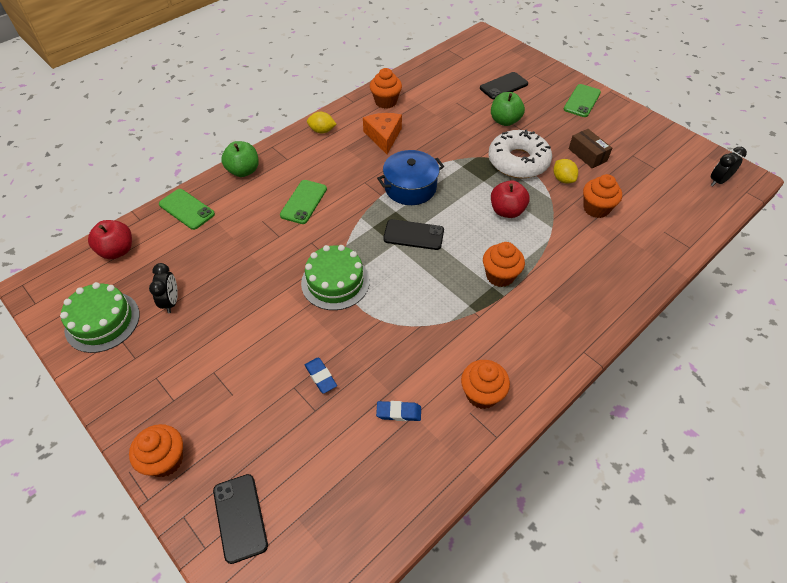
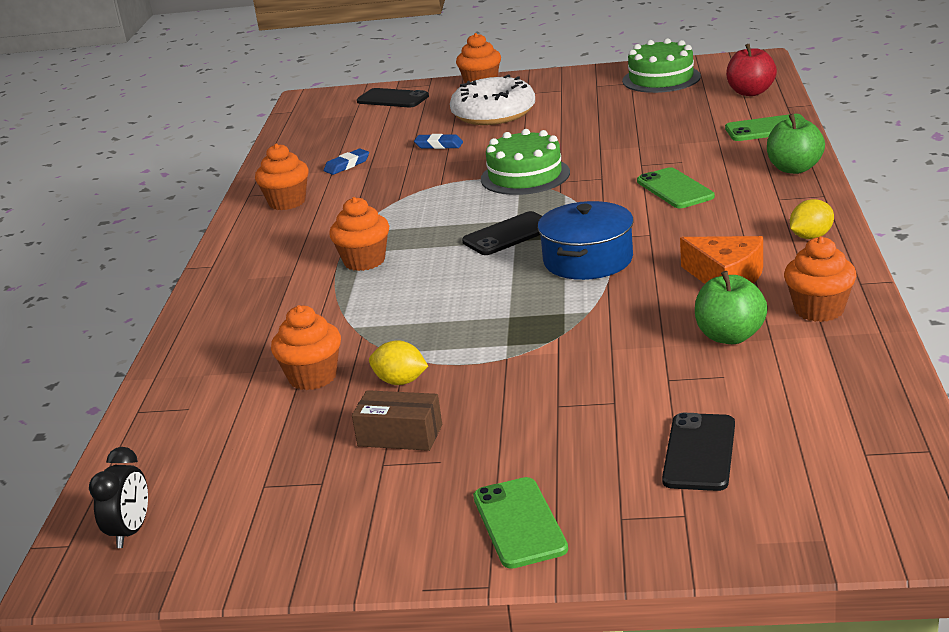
camera: 140 degrees right, 25 degrees down
(171, 302) = (636, 105): black clock -> none
(505, 121) = (601, 400): green apple -> green apple (730, 336)
(507, 211) = (433, 308): red apple -> none
(518, 161) = (495, 363): white donut -> white donut (493, 113)

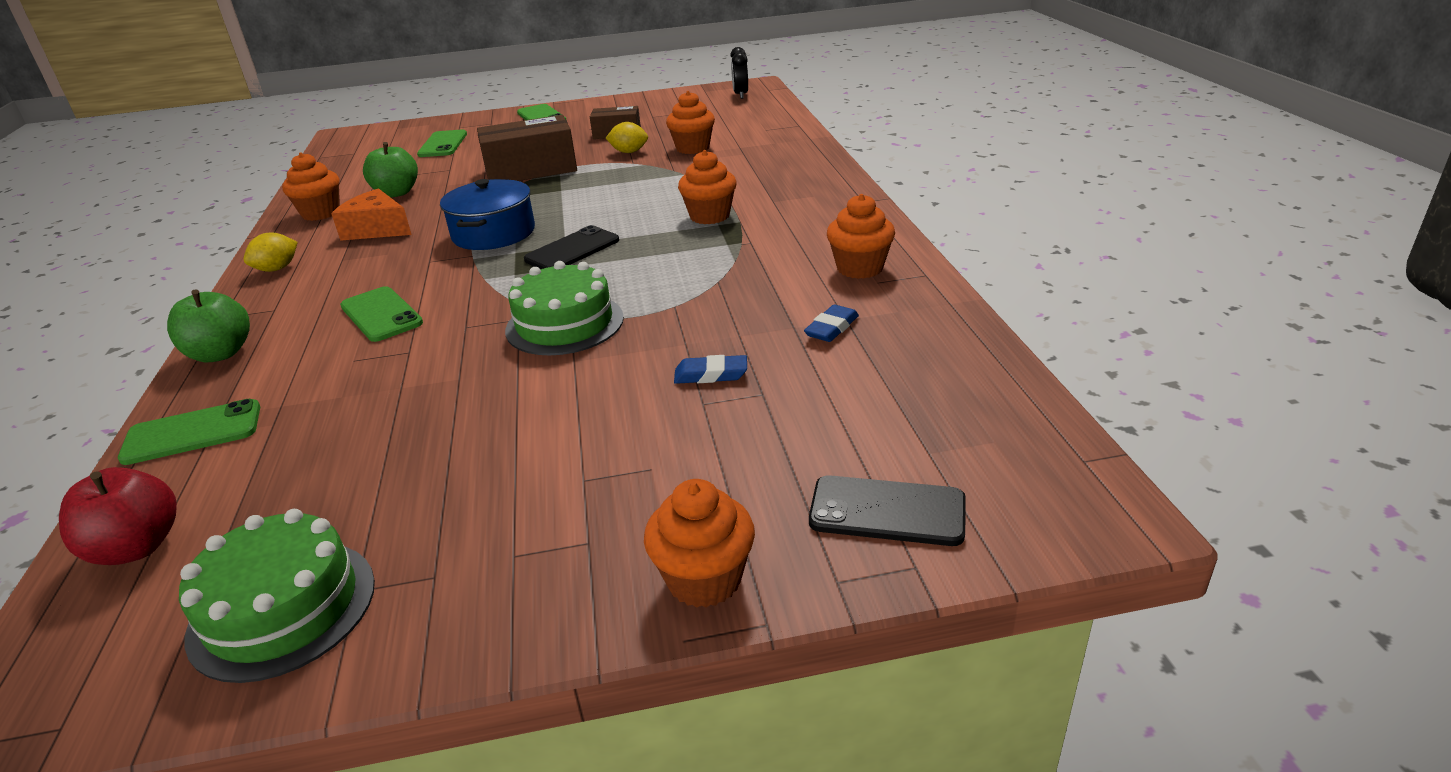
camera: 165 degrees right, 5 degrees up
(493, 113) = (643, 463): white donut -> none
(545, 360) = (531, 170): none -> brown box
(699, 452) = (443, 144): black phone -> green phone

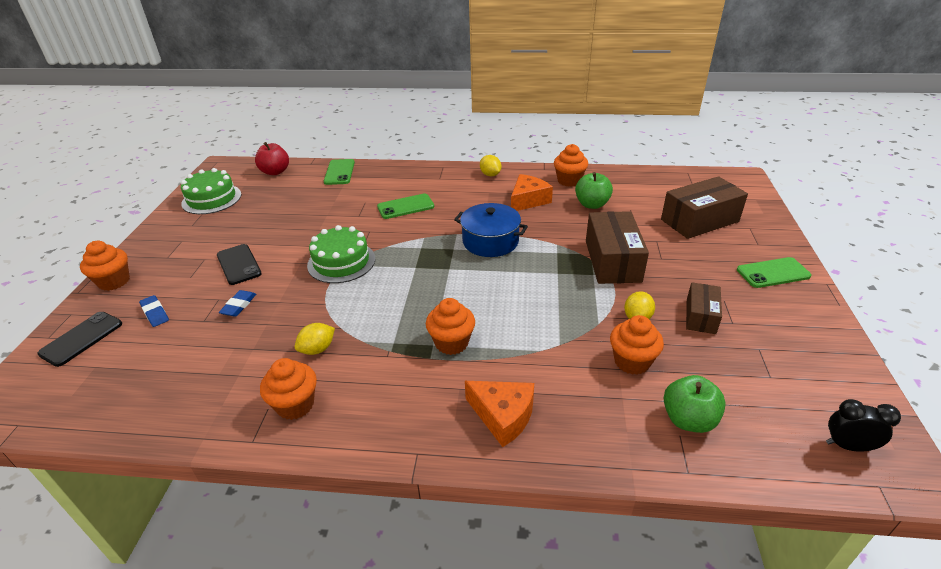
camera: 105 degrees right, 5 degrees up
(221, 353) = (403, 170): green apple -> green apple (688, 419)
(443, 144) = (699, 220): green phone -> brown box
(572, 250) = (438, 271): black phone -> black phone (239, 264)
(766, 283) = (317, 349): none -> yellow lemon
(793, 179) = (503, 416): none -> orange cheese
(832, 328) = (234, 365): blue eraser -> blue eraser (155, 313)

